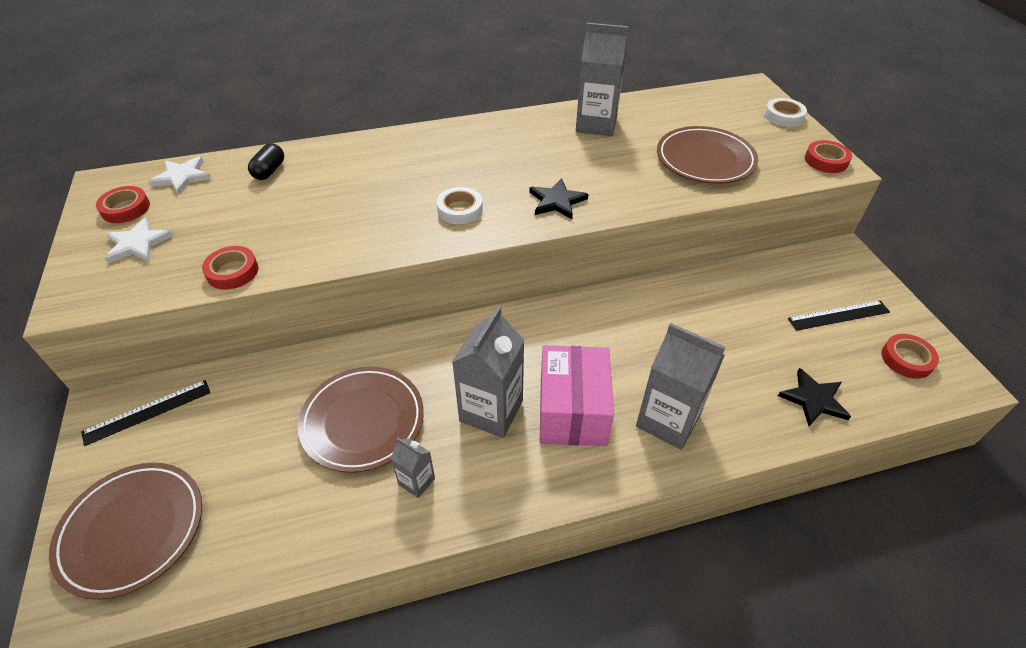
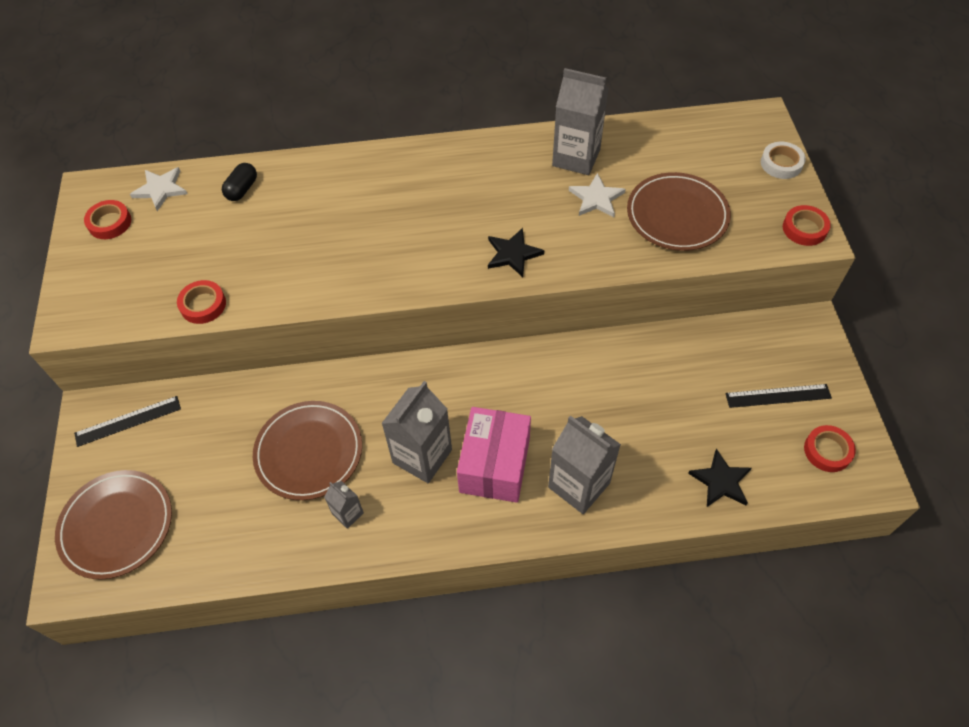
camera: 10 degrees right, 10 degrees up
(137, 244) = (121, 265): white star -> white star (596, 198)
(460, 209) = (417, 255): white tape -> none

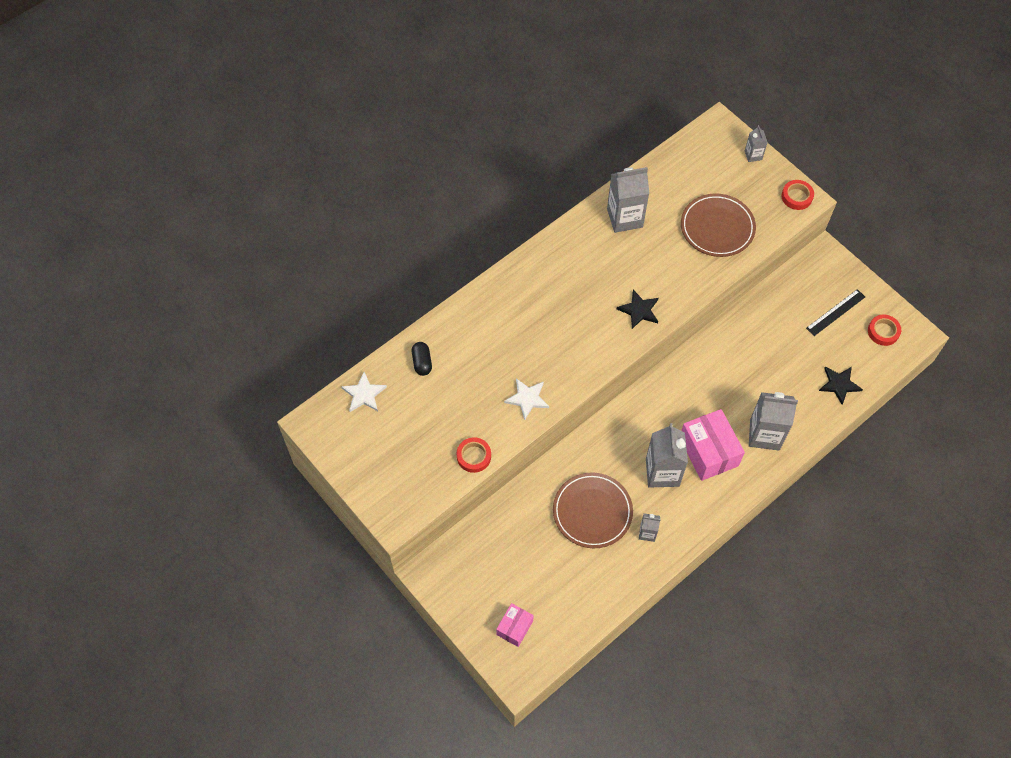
camera: 35 degrees left, 5 degrees up
(110, 223) = (352, 438): red tape -> none
(117, 525) = (514, 627): brown plate -> pink box
(128, 421) = (459, 564): black ruler -> none
(596, 198) = (660, 242): white star -> white star (527, 399)
(781, 163) = (753, 155): white tape -> grey carton

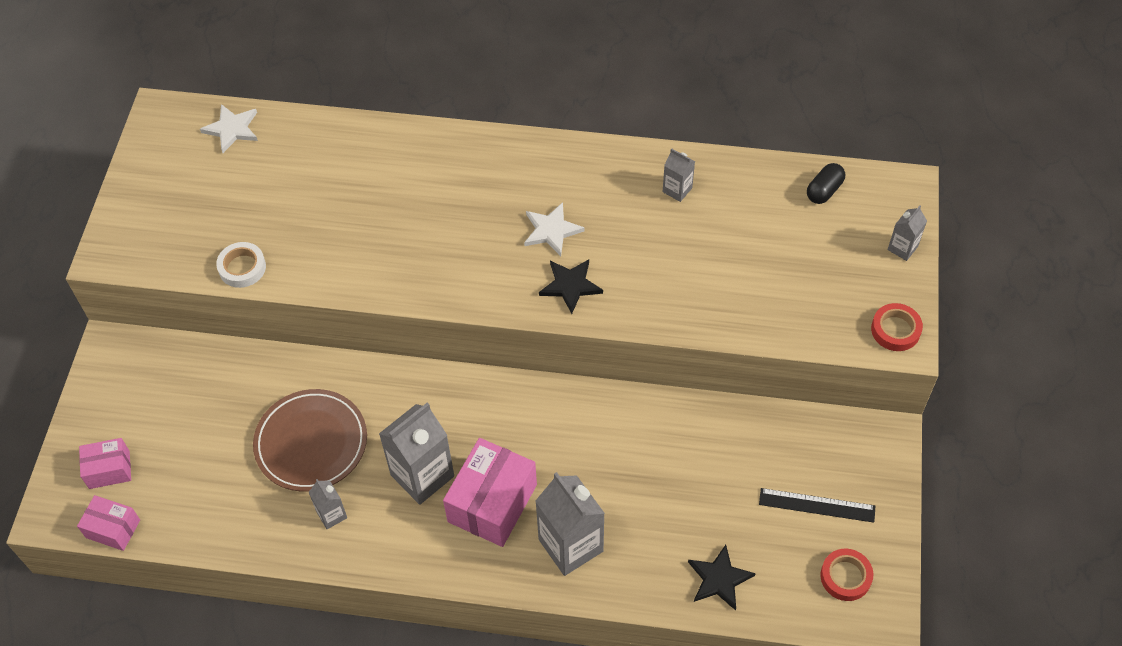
camera: 50 degrees right, 5 degrees down
(422, 362) = (314, 148): black capsule -> black capsule (824, 190)
(474, 456) = (242, 268): red tape -> white tape
(527, 399) = (356, 264): white star -> white star (551, 230)
(557, 650) = (113, 529): none -> pink box
(624, 218) = (677, 190): grey carton -> grey carton, size x0.50
(717, 227) = (761, 282): brown plate -> none

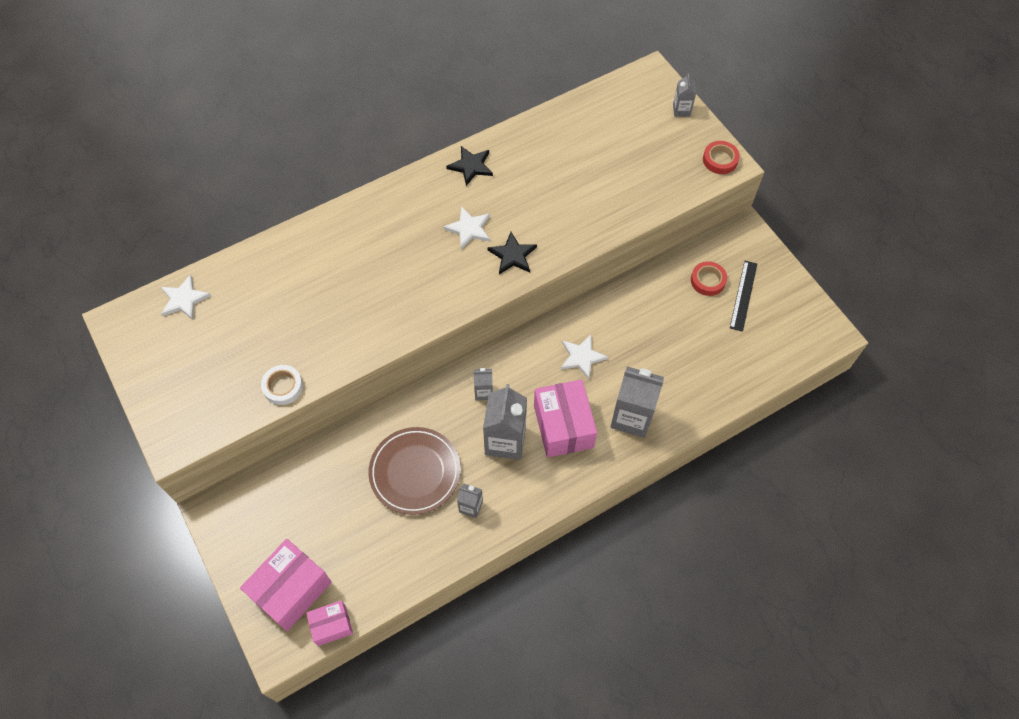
camera: 40 degrees left, 5 degrees up
(109, 469) = (291, 590): pink box -> pink box, size x1.77
(576, 447) = (581, 357): none -> white star
(677, 190) = (523, 155): grey carton -> grey carton (483, 392)
(719, 579) = (730, 375): black star -> black star (471, 166)
(817, 505) = (743, 295): black ruler -> black ruler turned 45 degrees counterclockwise
(824, 190) = (608, 103): black capsule -> none
(845, 577) = (793, 324): red tape -> red tape (708, 280)

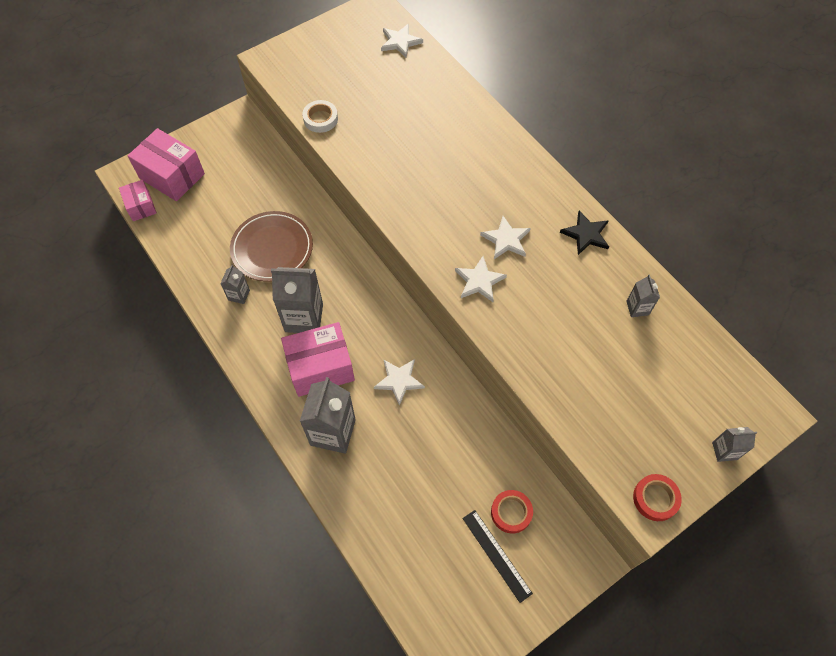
camera: 85 degrees right, 0 degrees up
(483, 392) = (354, 295): grey carton -> grey carton (637, 308)
(512, 255) = (479, 281): black star -> white star
(743, 295) = (496, 555): black ruler -> black ruler turned 45 degrees clockwise

